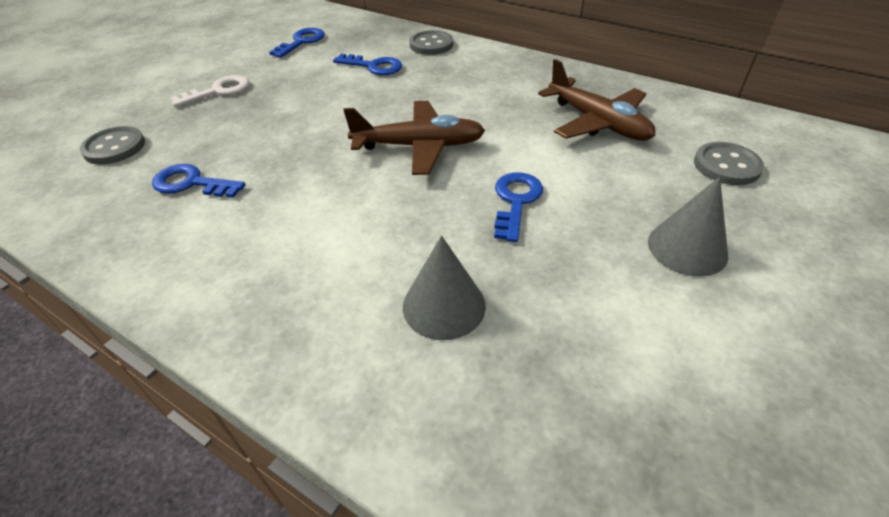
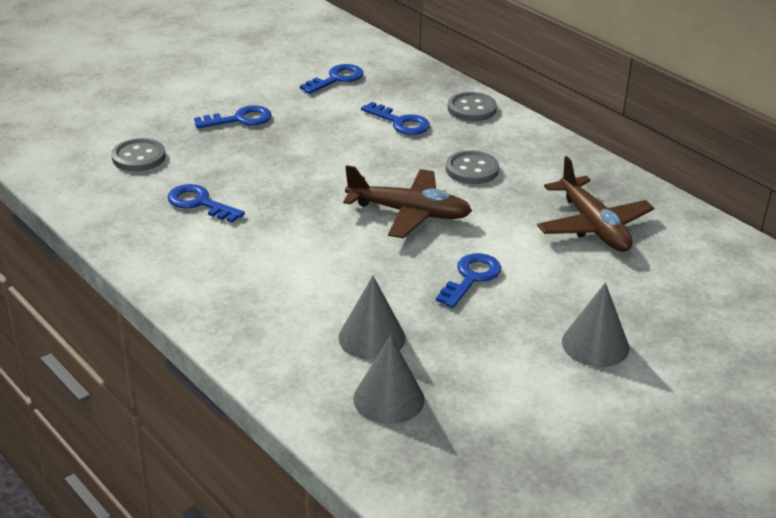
camera: 15 degrees right, 10 degrees down
(219, 91) = (240, 119): white key -> blue key
(505, 395) = (388, 399): none -> grey cone
(726, 166) = (688, 291): grey button -> grey button (472, 169)

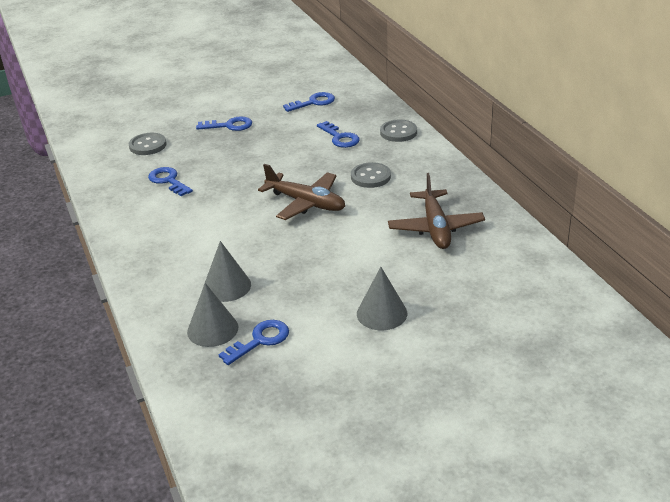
camera: 20 degrees right, 0 degrees up
(471, 277) = (322, 254): blue key -> blue key (260, 340)

